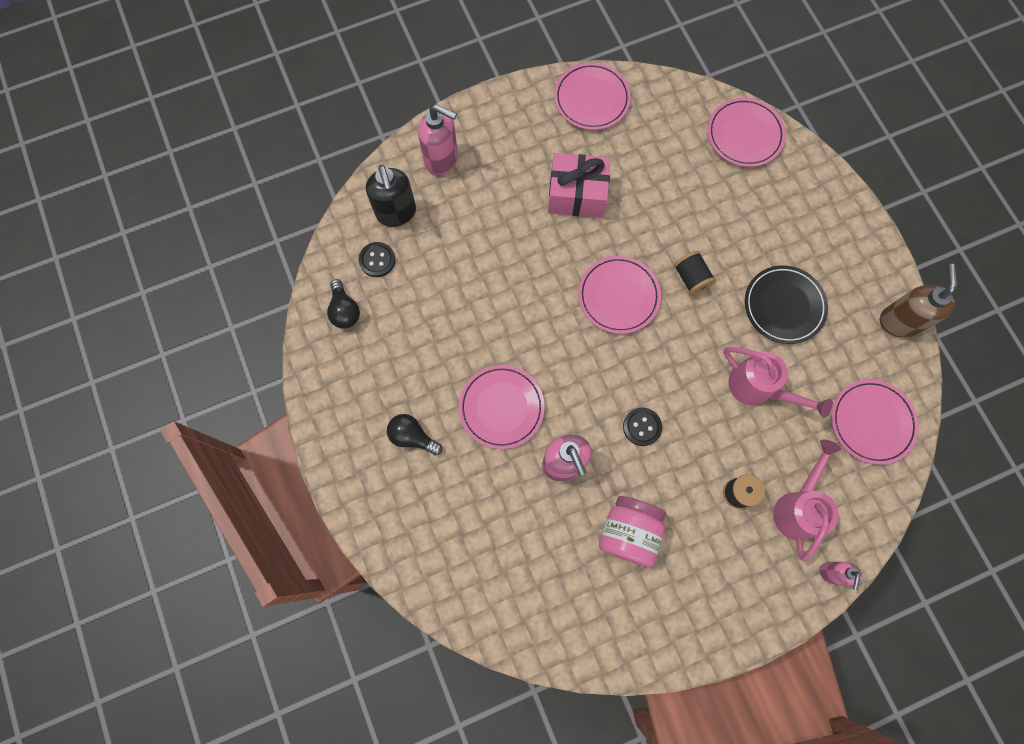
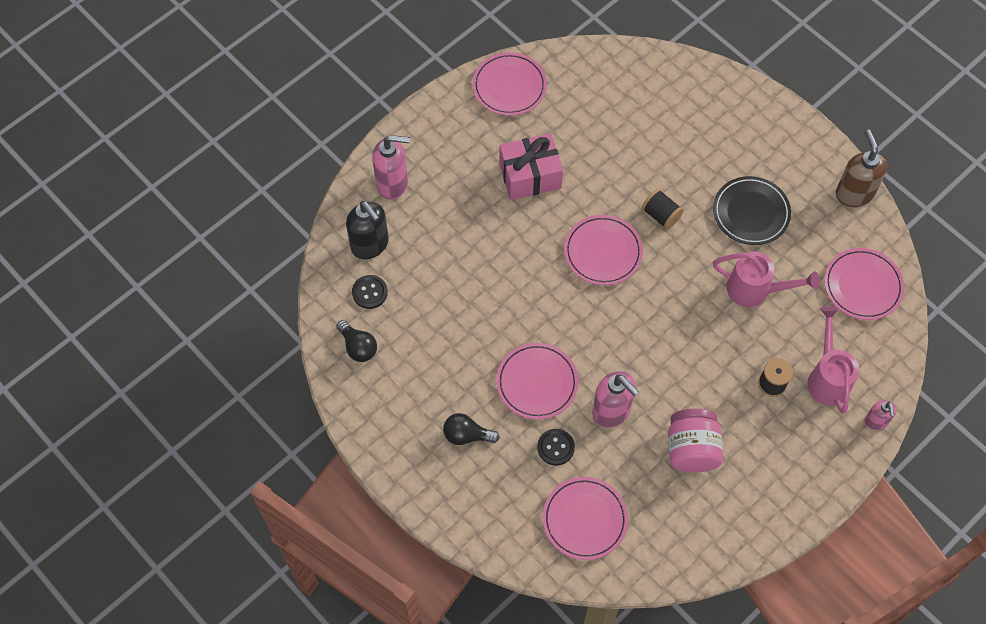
camera: 20 degrees left, 10 degrees down
(642, 427) = (668, 357): black button -> black button (555, 447)
(744, 135) = (659, 76): pink plate -> pink plate (584, 519)

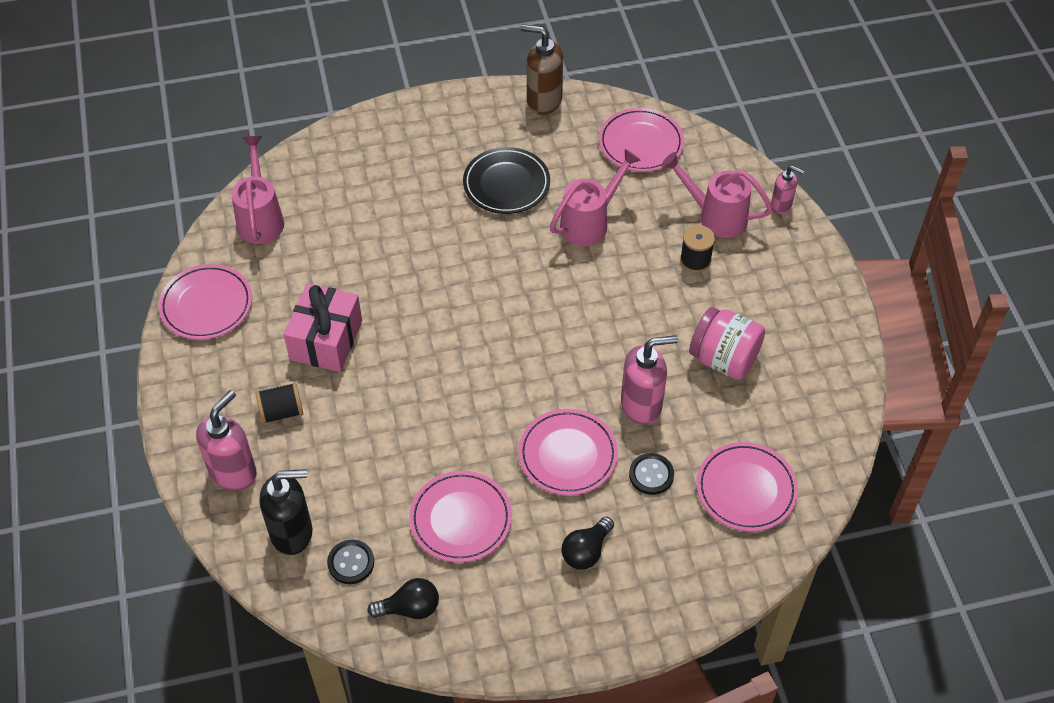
camera: 60 degrees left, 10 degrees down
(603, 252) = (461, 322): pink plate -> pink plate (461, 519)
(604, 73) = (260, 218): none -> pink watering can
(661, 215) = (456, 254): black spool -> black spool (281, 412)

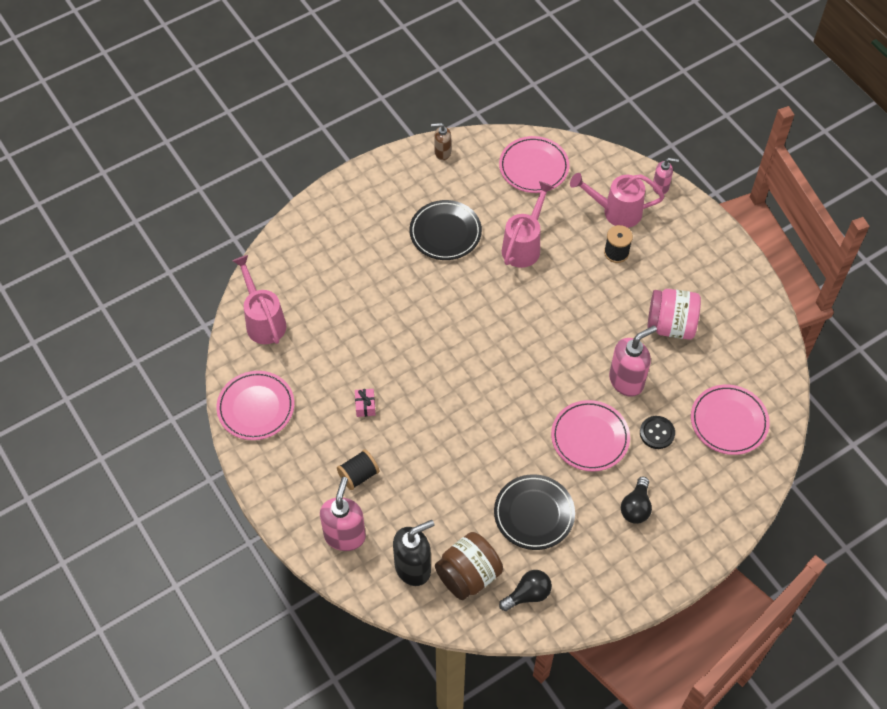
camera: 20 degrees left, 5 degrees up
(326, 340) = (365, 406): pink gift -> pink gift, size x0.42
(351, 563) = (468, 575): black button -> brown jar
(461, 519) = (534, 514): pink plate -> black plate
(543, 101) = (442, 153): brown soap dispenser -> brown soap dispenser, size x0.57

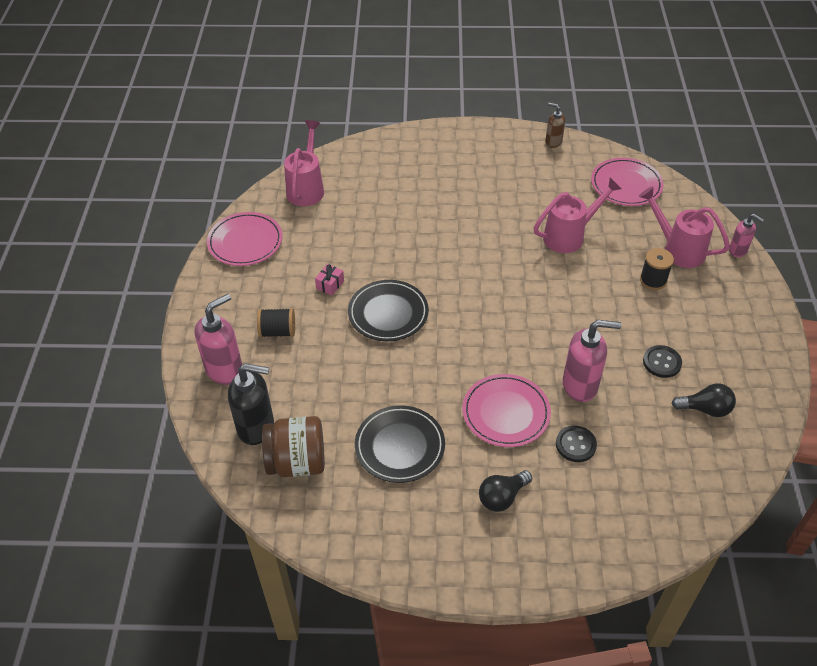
camera: 35 degrees right, 10 degrees down
(445, 232) = (507, 196): black plate -> black plate (388, 313)
(528, 594) = (335, 511): black light bulb -> black light bulb (705, 409)
(670, 325) = (662, 362): pink jar -> black button
(728, 421) = (659, 475): pink plate -> none

